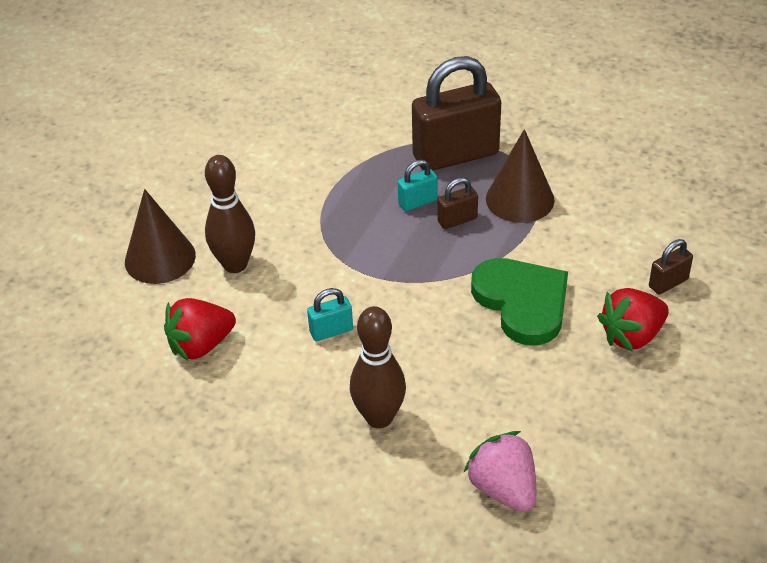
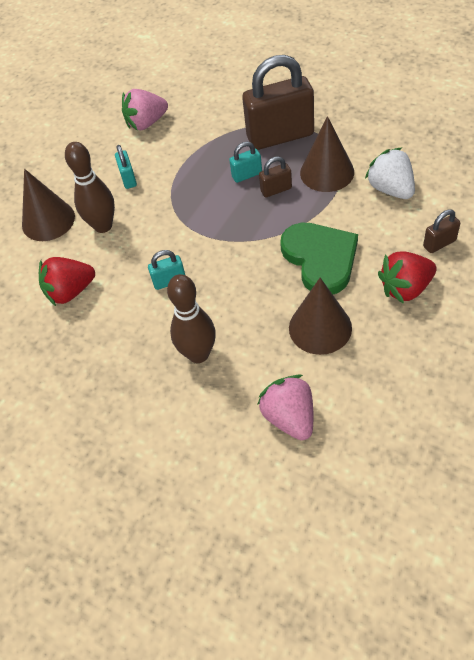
camera: 10 degrees right, 10 degrees up
(262, 206) = (128, 179): none -> turquoise padlock
(278, 138) = (146, 123): none -> pink strawberry
(530, 383) = (320, 327): none -> brown cone
(602, 219) = (391, 189): none -> white strawberry

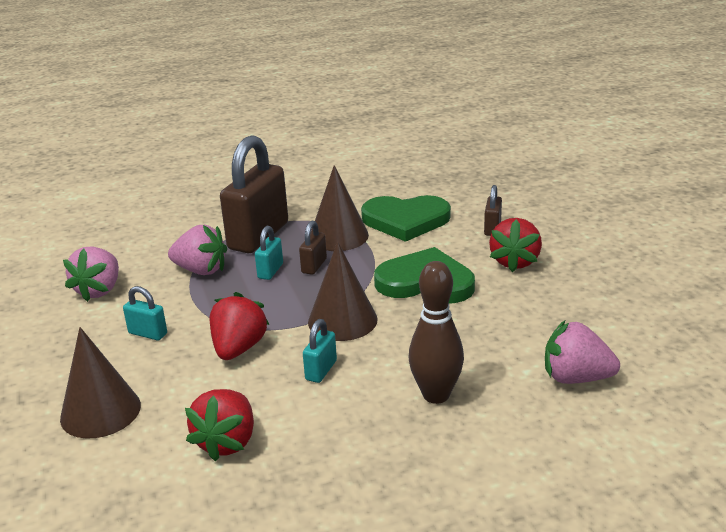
camera: 55 degrees left, 25 degrees down
(103, 226) = (178, 378): brown bowling pin -> none
(153, 228) = (239, 348): none -> red strawberry
(212, 145) = (201, 270): none -> pink strawberry
(320, 327) = (499, 317): brown cone -> brown cone (342, 320)
(391, 189) = (405, 220): white strawberry -> green heart

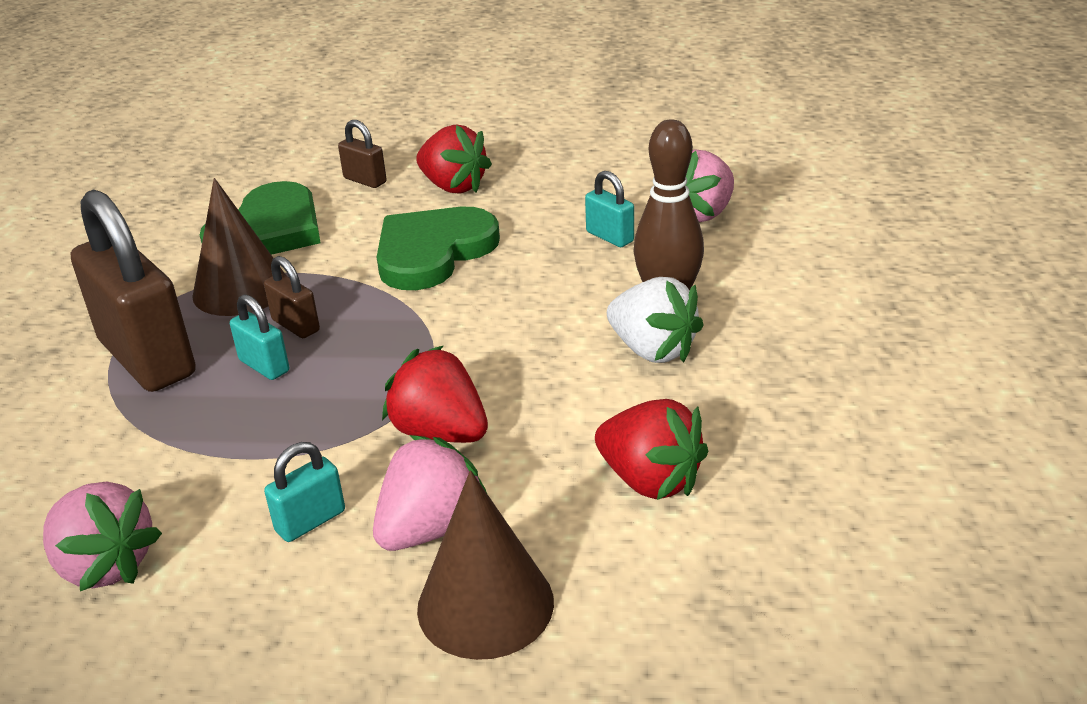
camera: 65 degrees left, 5 degrees up
(201, 270) = (180, 434): pink strawberry -> pink strawberry (431, 528)
(321, 370) = (553, 371): turquoise padlock -> turquoise padlock (610, 237)
(342, 320) = (456, 331): brown cone -> none
(369, 405) = (652, 350): none -> white strawberry

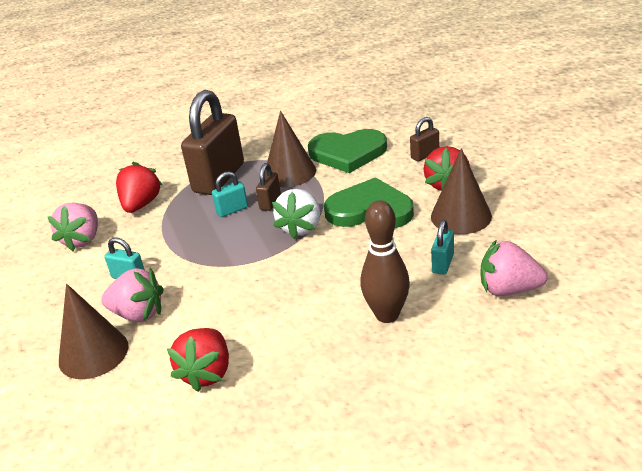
camera: 65 degrees right, 0 degrees up
(264, 366) = (232, 210): turquoise padlock -> turquoise padlock turned 45 degrees clockwise
(365, 180) = (425, 155): brown padlock -> brown padlock turned 45 degrees clockwise
(440, 432) = (210, 285): red strawberry -> red strawberry (141, 204)
(531, 198) = (461, 216): none -> brown cone
(652, 350) = (329, 328): white strawberry -> white strawberry (301, 228)

